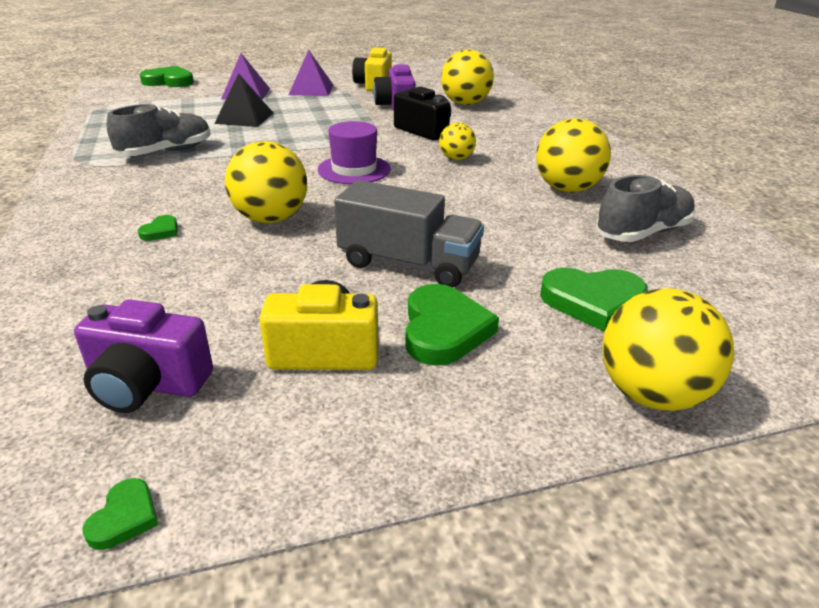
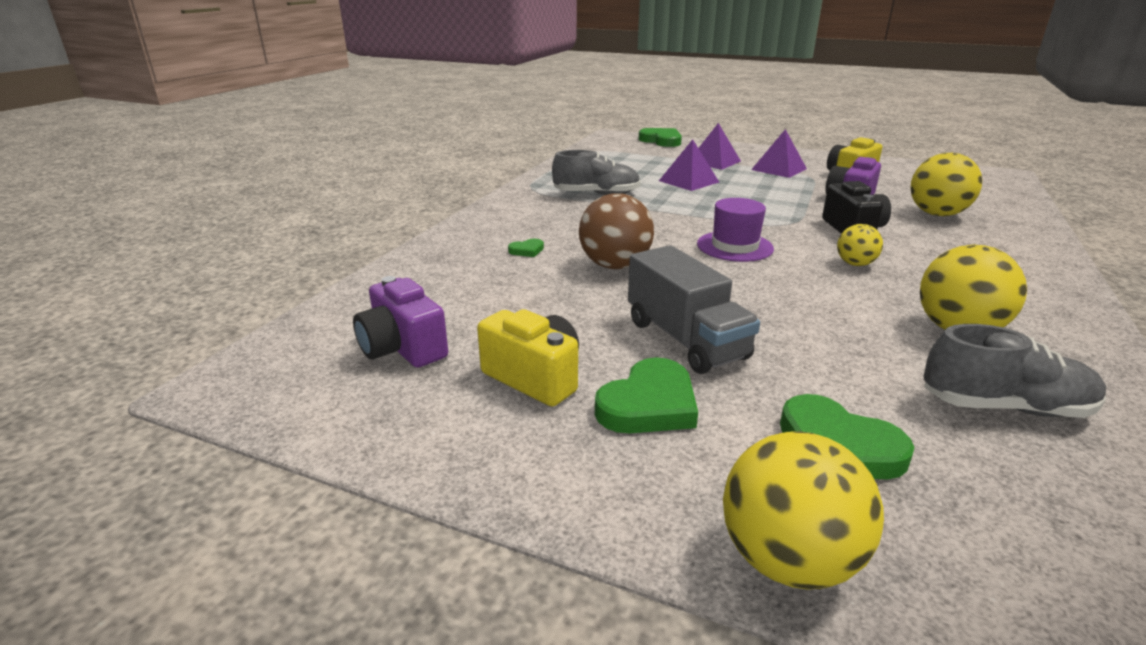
camera: 40 degrees right, 5 degrees down
(124, 517) = (303, 420): green heart -> none
(244, 118) = (689, 181): black pyramid -> purple pyramid
(271, 219) = (615, 265): yellow ball -> brown ball

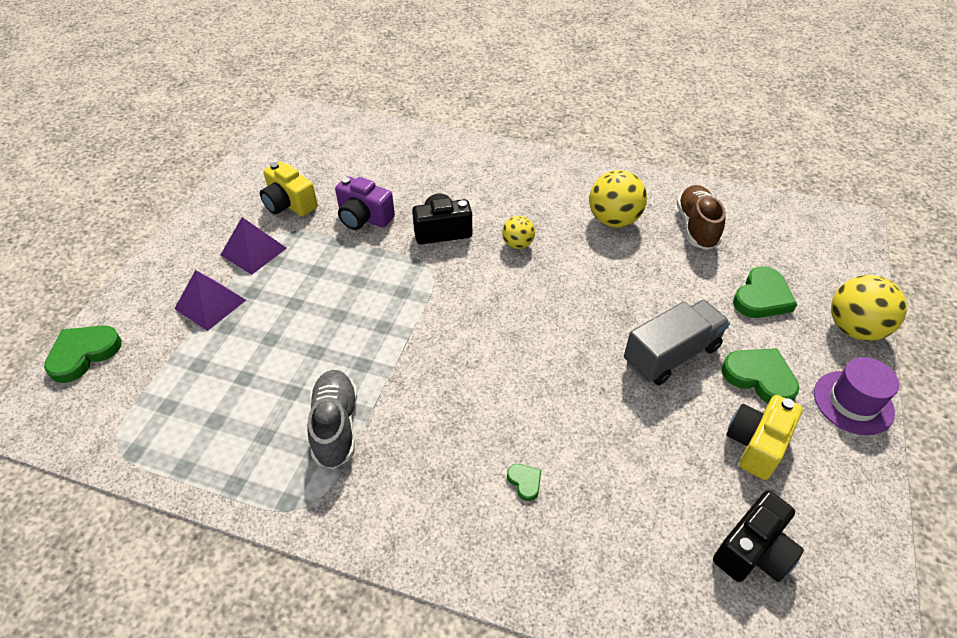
camera: 95 degrees left, 20 degrees up
(403, 348) = (753, 551): purple camera -> black camera
(615, 265) = (550, 401): brown ball -> none
(689, 181) = (290, 333): purple pyramid -> none
(734, 246) = (491, 311): purple hat -> purple hat (853, 402)
(937, 214) = (402, 176): yellow ball -> none
(1004, 407) = (696, 227): grey shoe -> brown shoe

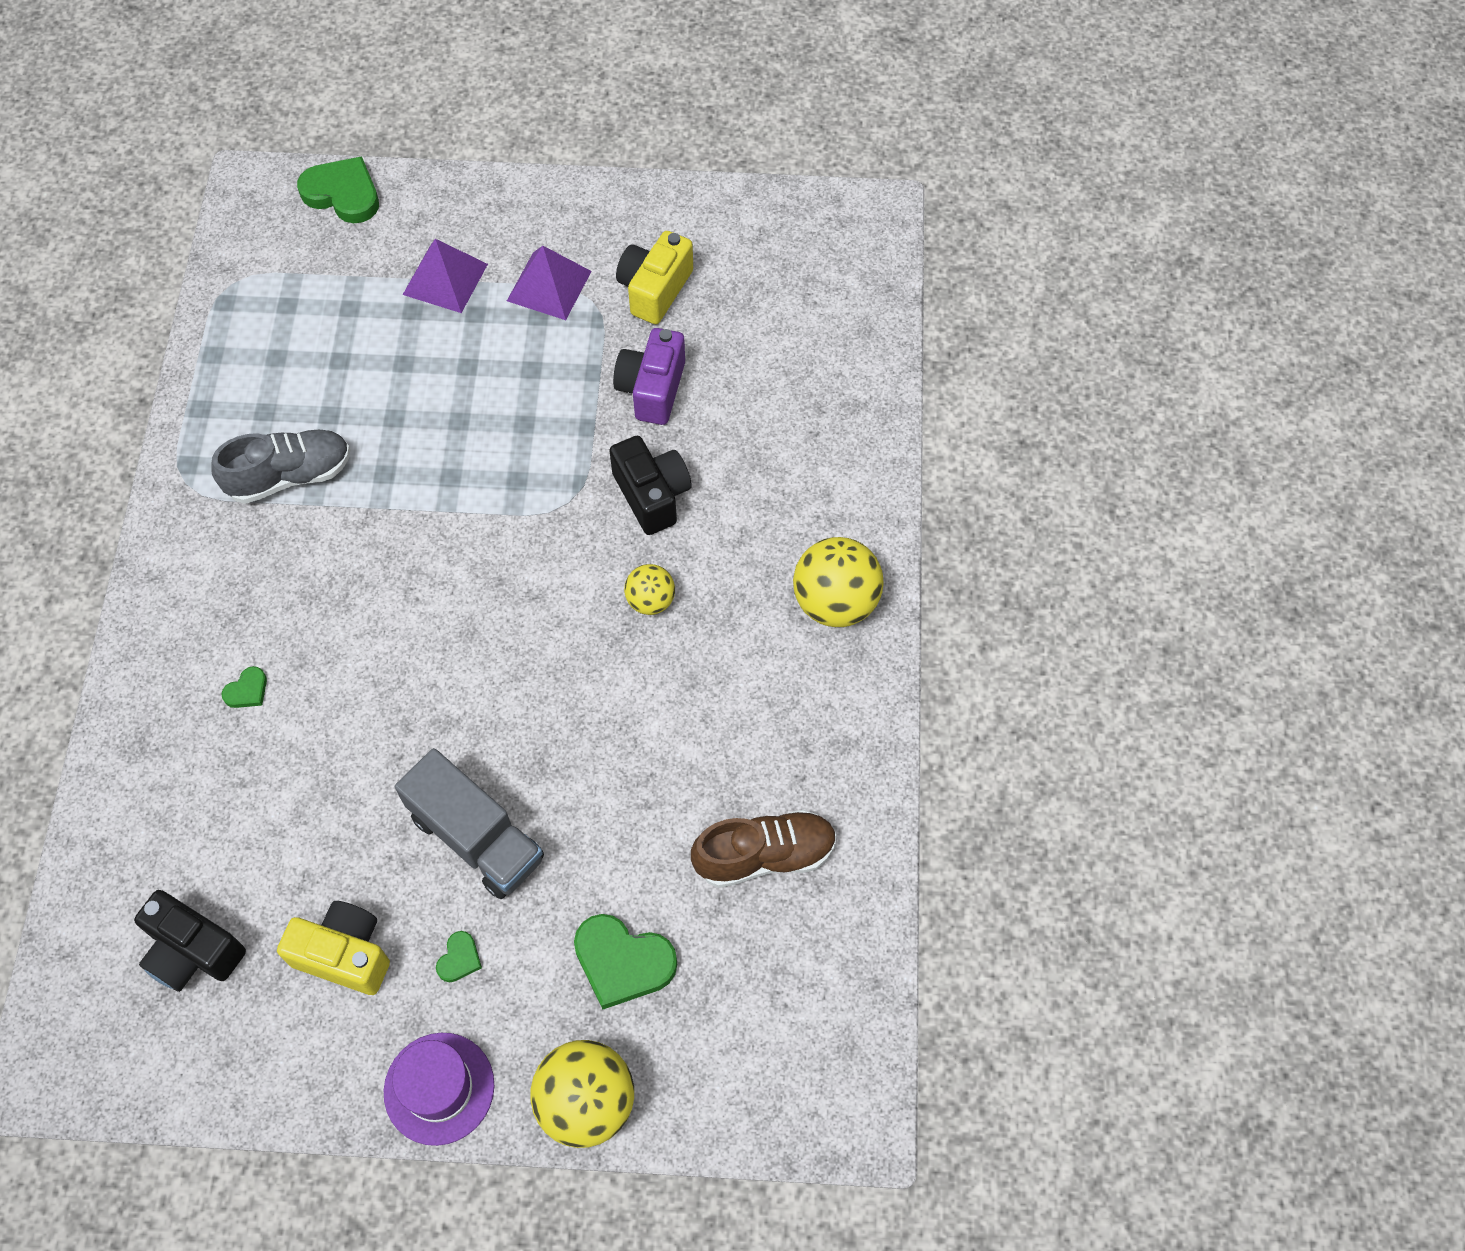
camera: 75 degrees right, 15 degrees up
(613, 220) = (745, 726): yellow ball -> yellow ball (835, 602)
(759, 377) = (459, 959): green heart -> green heart, size x0.49

